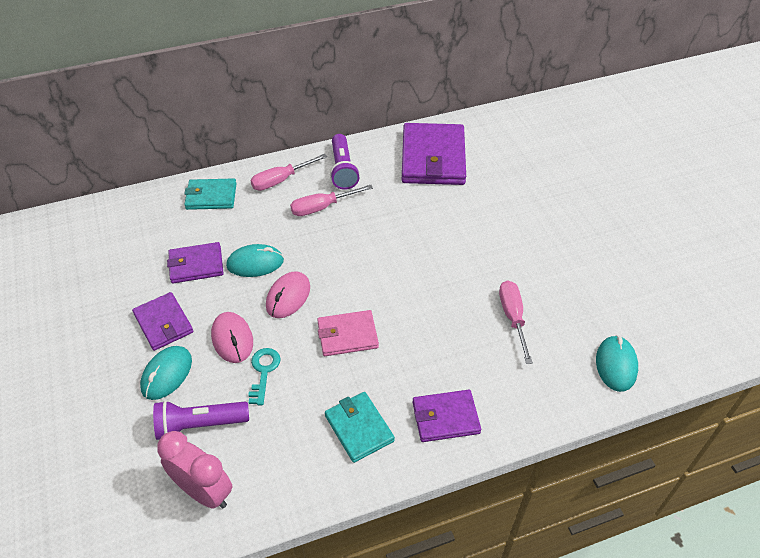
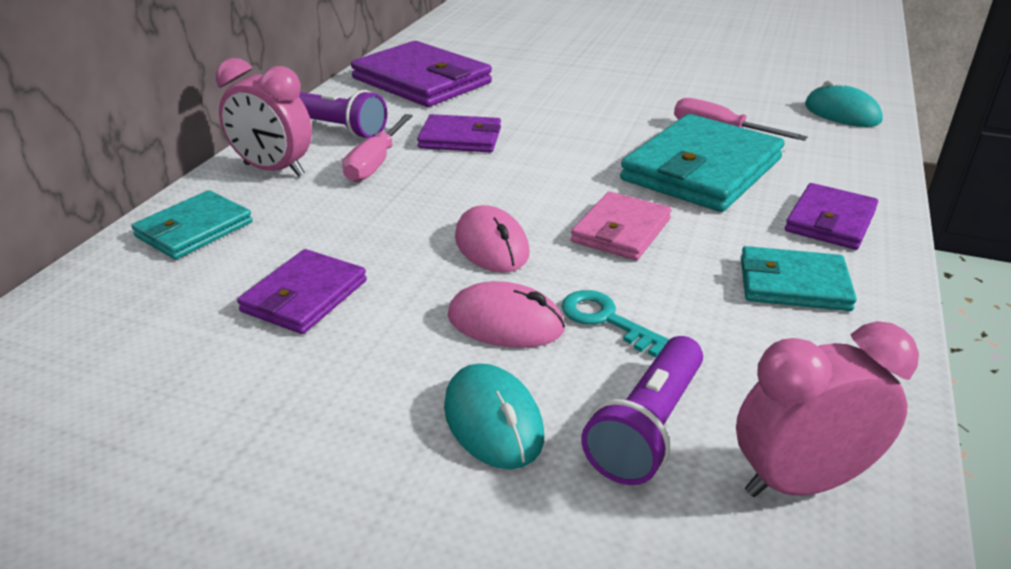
camera: 50 degrees left, 15 degrees down
(163, 323) = (375, 378): purple wallet -> purple wallet (460, 138)
(255, 263) = (388, 246): turquoise mouse -> none
(281, 180) = (274, 170): pink screwdriver -> pink clock
(451, 333) = (701, 170): none -> turquoise wallet

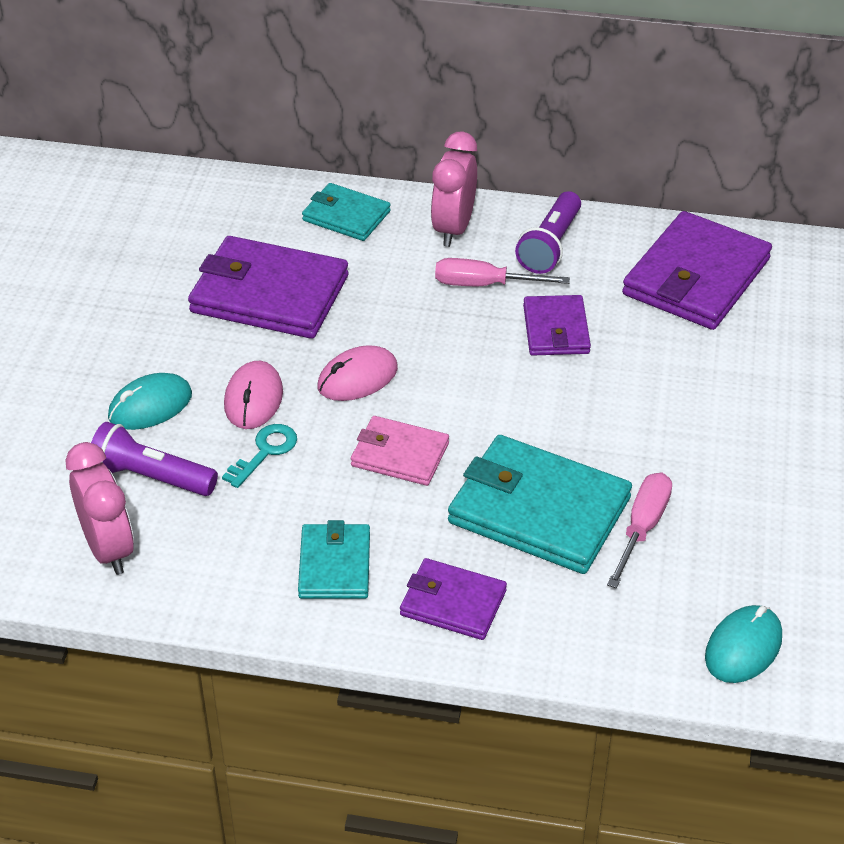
camera: 80 degrees right, 10 degrees up
(304, 296) = (269, 294): purple wallet -> purple wallet, size x1.77

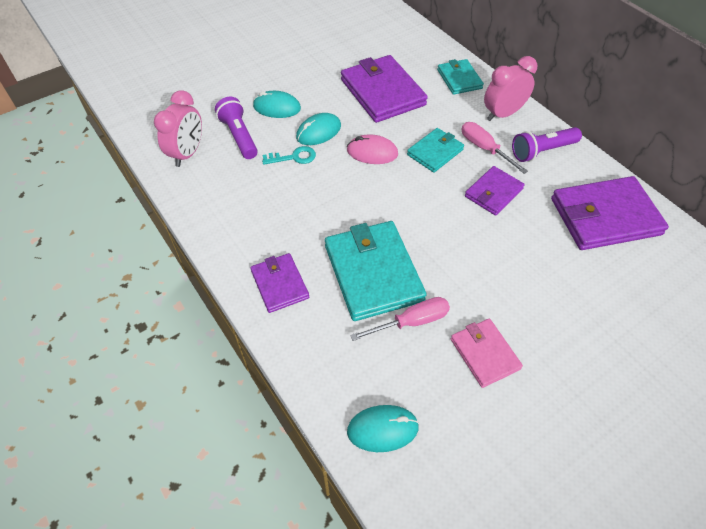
camera: 45 degrees right, 10 degrees up
(253, 399) = (318, 132): pink mouse -> turquoise mouse
(335, 565) = (256, 227): turquoise wallet -> turquoise wallet (435, 152)
(399, 454) = (345, 199): pink wallet -> pink wallet (484, 354)

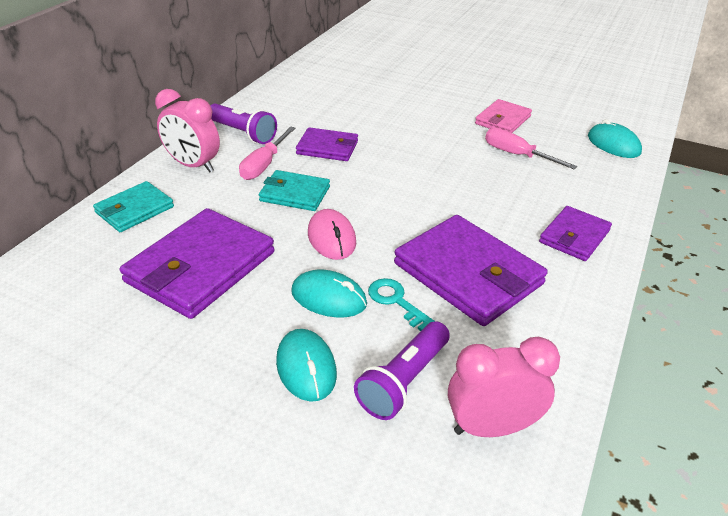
camera: 120 degrees left, 15 degrees down
(373, 272) = (494, 187): turquoise wallet -> none
(604, 216) = (309, 95): purple wallet -> purple wallet (468, 274)

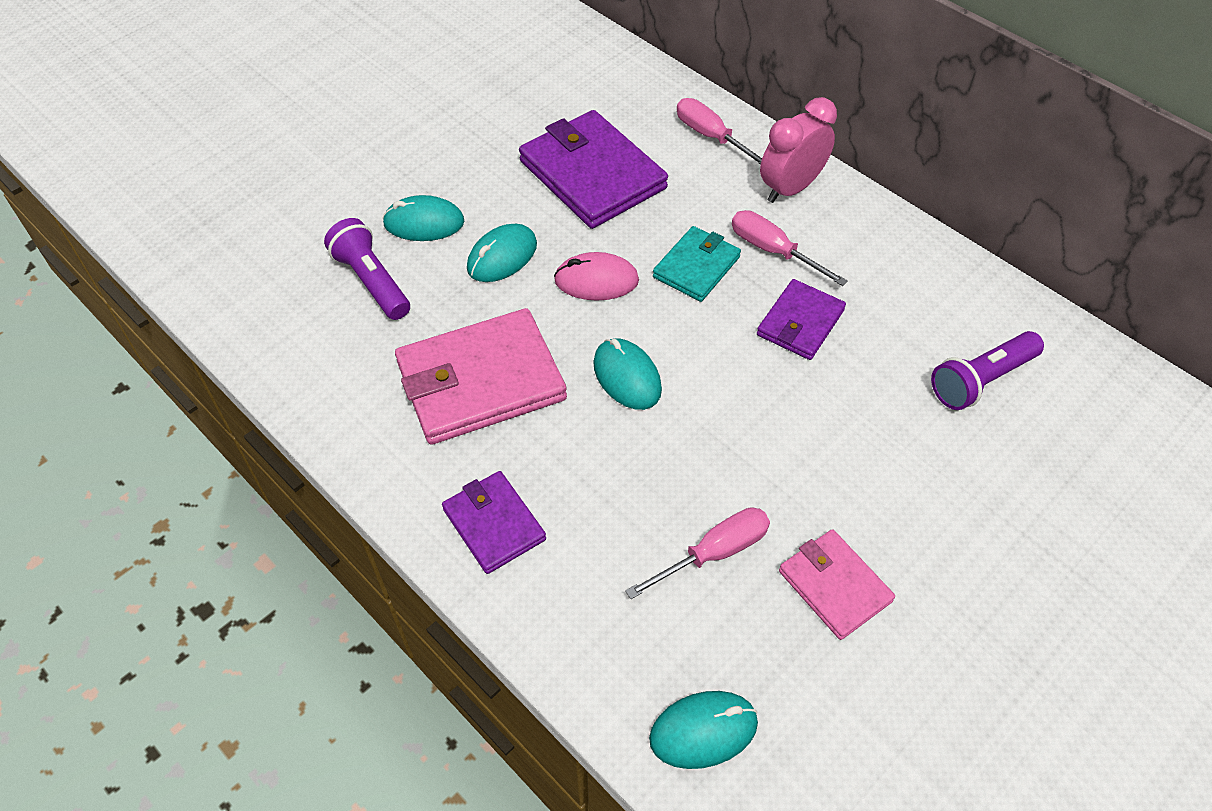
camera: 110 degrees right, 15 degrees up
(134, 210) = (711, 137): turquoise wallet -> pink screwdriver
(243, 133) = (862, 243): purple flashlight -> purple flashlight (981, 380)
(396, 301) = (471, 306): turquoise key -> none
(416, 206) = (627, 377): none -> turquoise mouse
(468, 274) = (480, 381): purple wallet -> pink wallet
(492, 427) = (291, 323): pink clock -> none

